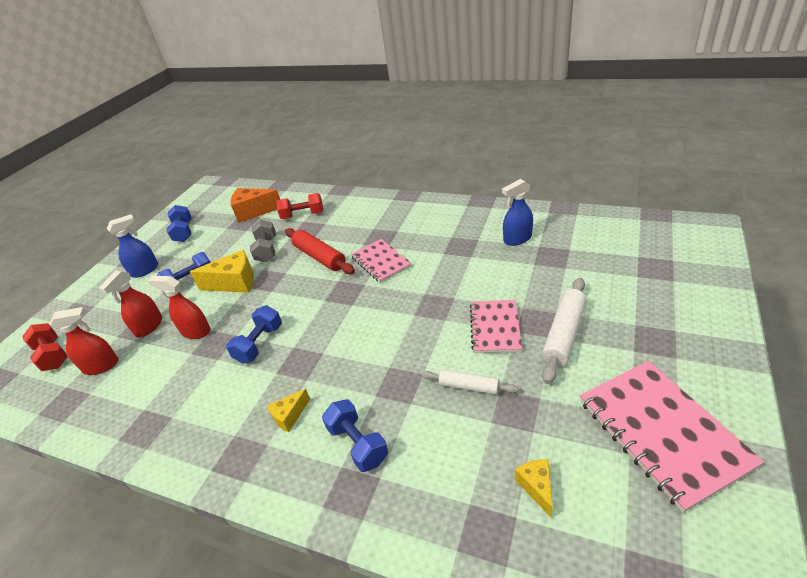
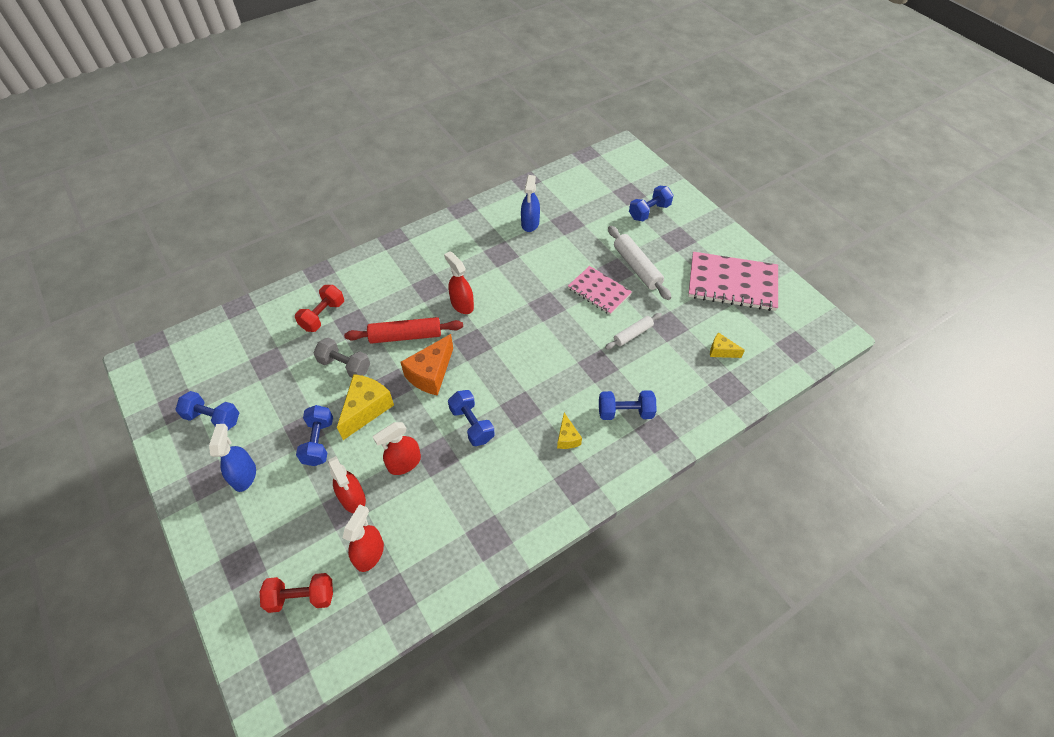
camera: 60 degrees left, 15 degrees up
(254, 212) = (260, 347): orange cheese -> orange cheese (430, 374)
(380, 262) = (462, 304): pink notebook -> red spray bottle
(655, 296) = (649, 212): none -> blue dumbbell

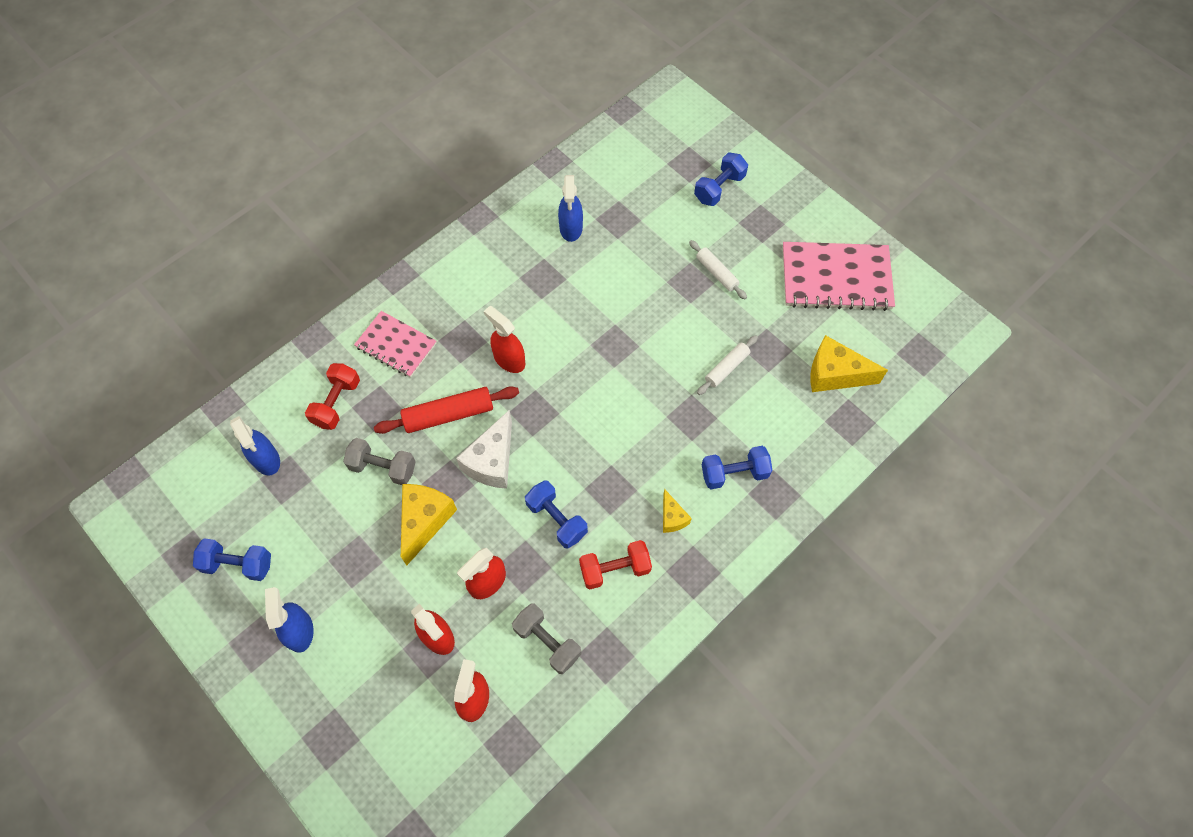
camera: 10 degrees left, 10 degrees up
(258, 347) = (266, 459): none -> blue spray bottle
(301, 597) = (409, 763): red dumbbell -> red dumbbell (615, 569)
(318, 442) = (378, 573): blue dumbbell -> none
(430, 374) = (492, 461): orange cheese -> white cheese
(442, 518) = (547, 642): none -> grey dumbbell
(599, 291) = (675, 314): pink notebook -> pink notebook (396, 345)
(637, 267) = (716, 273): white rolling pin -> white rolling pin, size x0.62
(721, 351) = (834, 374): yellow cheese -> yellow cheese, size x1.83

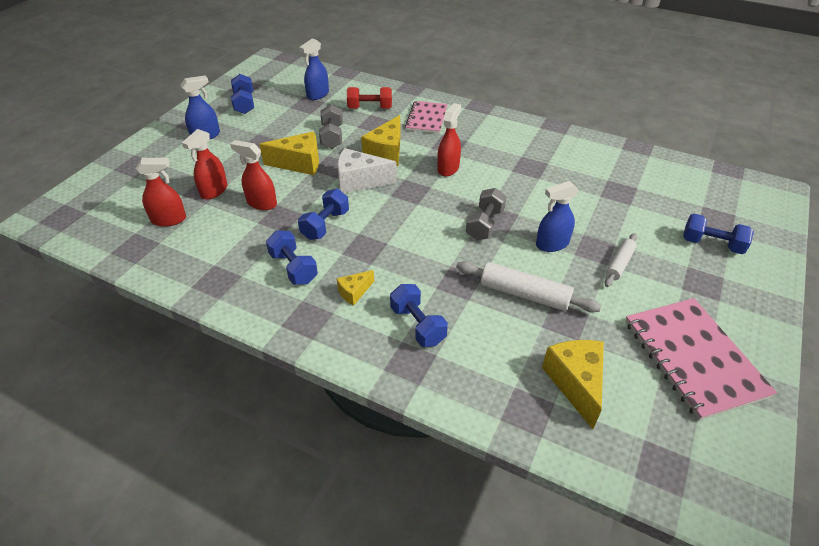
camera: 70 degrees right, 20 degrees down
(448, 415) = (386, 153): red rolling pin -> yellow cheese
(547, 642) = (221, 245): grey dumbbell -> grey dumbbell (485, 224)
(571, 228) = (587, 169): blue spray bottle -> blue spray bottle (552, 244)
(615, 569) = (293, 268): red dumbbell -> blue dumbbell
(726, 368) = (524, 294): white rolling pin -> white rolling pin, size x1.61

